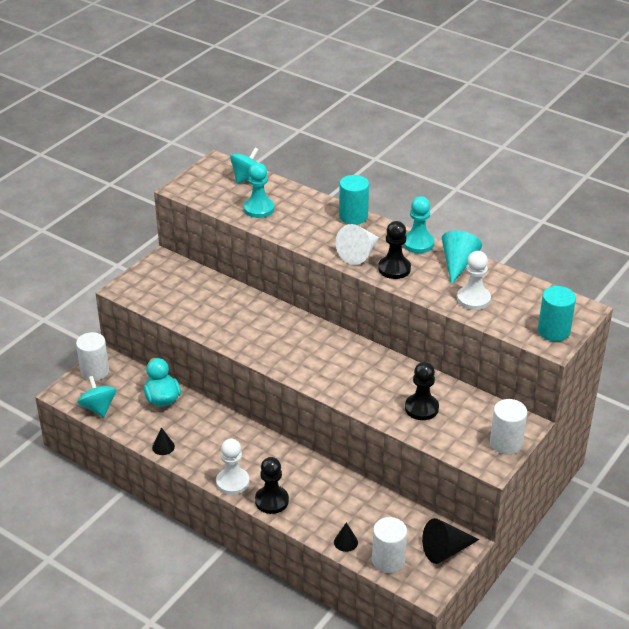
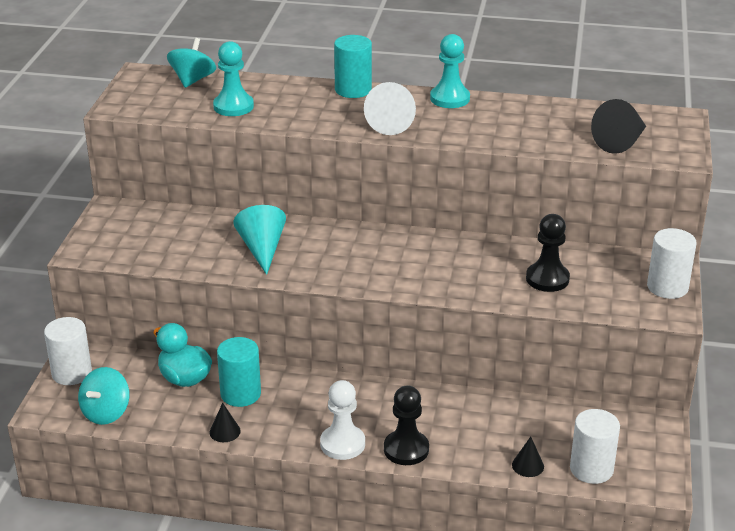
camera: 25 degrees left, 5 degrees down
(98, 407) = (106, 412): turquoise spinning top -> turquoise spinning top turned 105 degrees counterclockwise
(394, 269) = (445, 128): black pawn -> none
(445, 550) = (645, 437): black cone -> black cone (621, 142)
(458, 264) = (511, 107): turquoise cone -> turquoise cone (262, 249)
(473, 299) = (559, 135): white pawn -> none
(553, 331) = (671, 144): turquoise cylinder -> turquoise cylinder (240, 394)

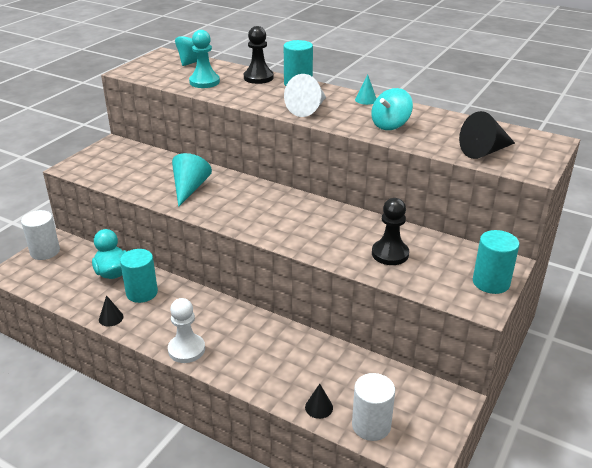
camera: 20 degrees right, 0 degrees up
(106, 412) = (44, 284): turquoise spinning top -> turquoise spinning top (390, 125)
(406, 449) = (231, 367): black pawn -> black pawn (258, 78)
(449, 98) = (366, 100): turquoise pawn -> turquoise cone
(667, 287) = (491, 282): white cylinder -> turquoise cylinder

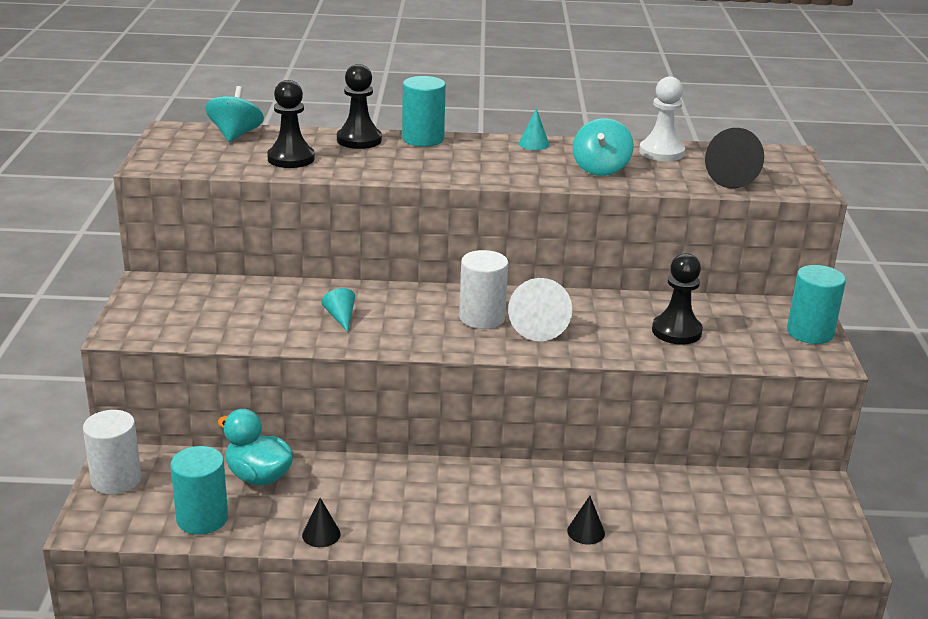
camera: 30 degrees left, 5 degrees down
(142, 293) = (330, 489): turquoise cylinder -> turquoise cylinder (202, 518)
(186, 349) = (467, 538): white pawn -> white pawn (661, 152)
(189, 188) = (340, 317): turquoise cone -> turquoise cone, size x0.55
(204, 82) = (291, 158): turquoise pawn -> black pawn
(308, 109) = (478, 168): white cone -> white cone (538, 325)
(319, 407) = (691, 545): black cone -> black cone (586, 532)
(371, 425) = (764, 543): white cylinder -> white cylinder (482, 318)

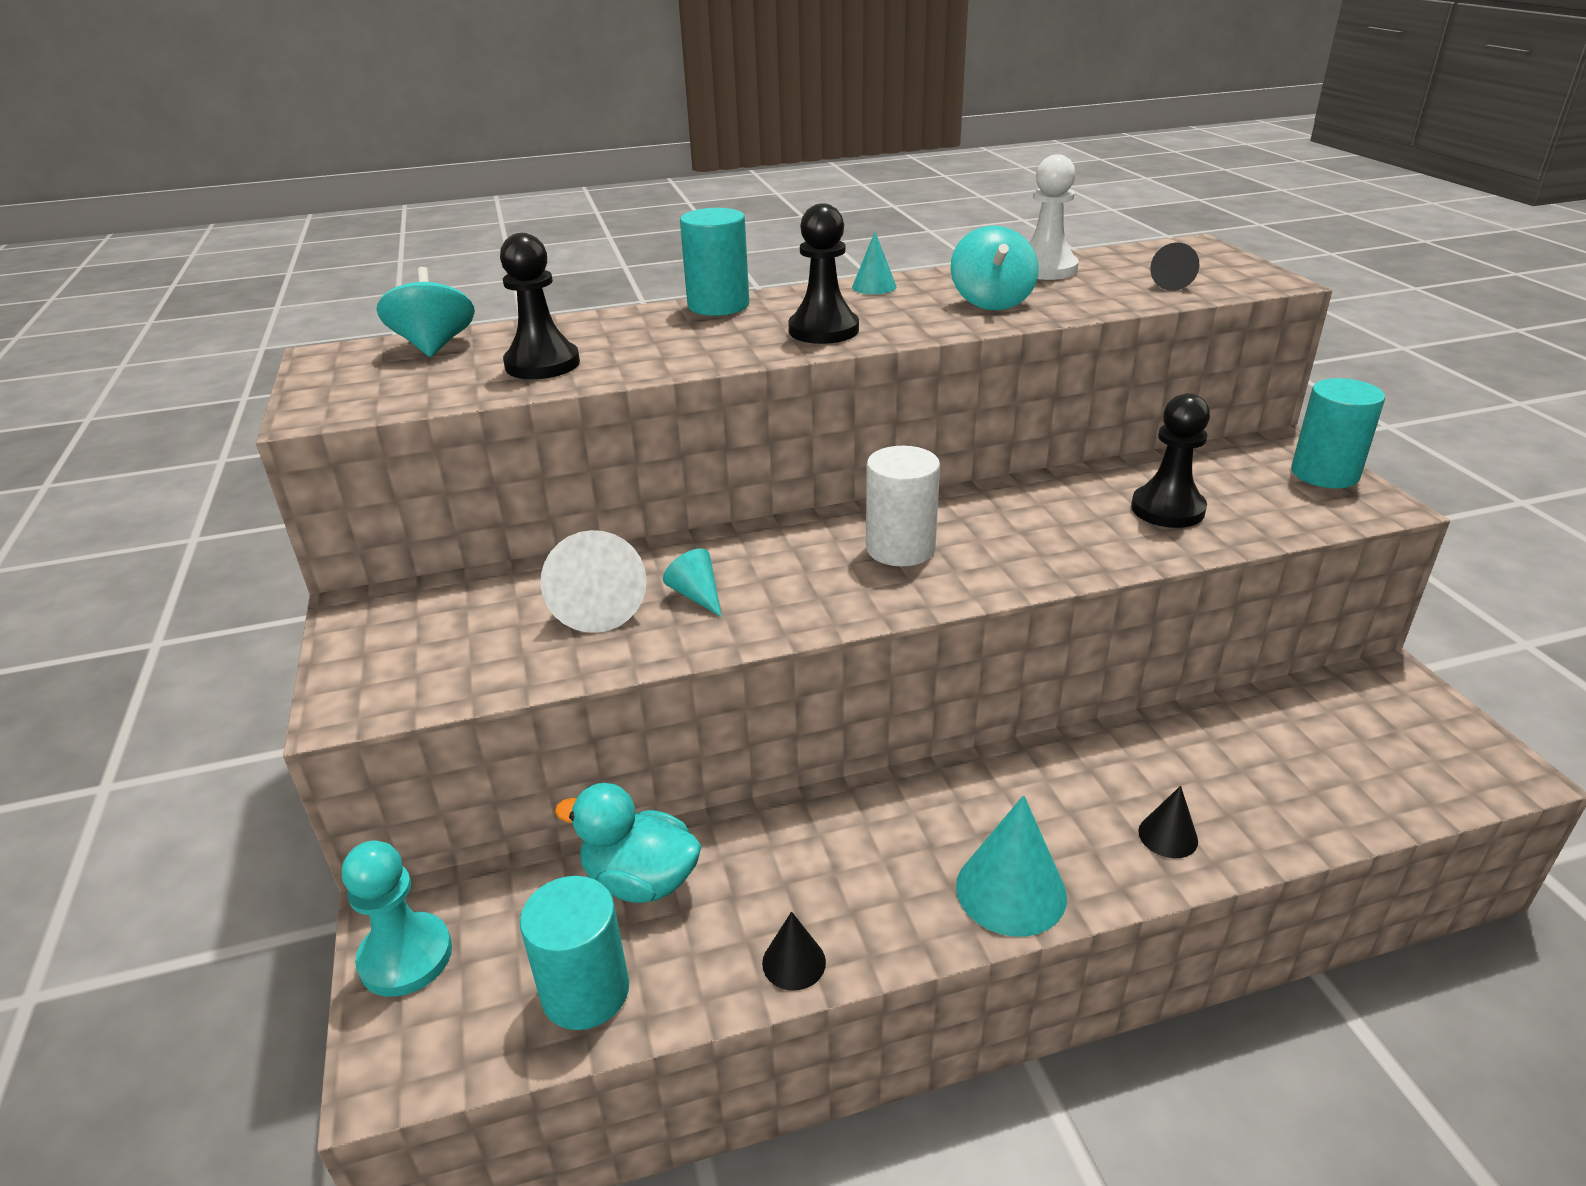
camera: 15 degrees left, 5 degrees up
(116, 480) = (406, 957): white cylinder -> turquoise pawn
(359, 140) = (627, 322): black pawn -> black pawn (823, 330)
(468, 534) = (1011, 891): none -> turquoise cone
(538, 325) = (985, 542): white cone -> white cone (597, 604)
(737, 178) = (1171, 283): black cone -> black cone, size x0.55

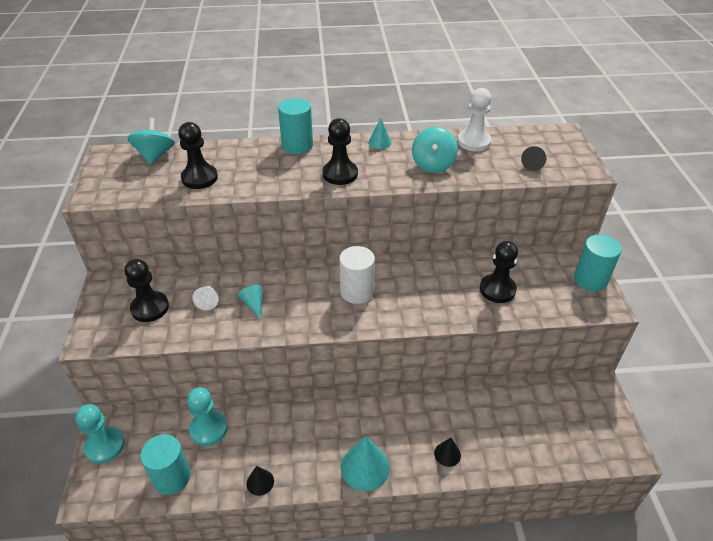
camera: 10 degrees right, 10 degrees up
(472, 633) = (150, 308): none -> black pawn
(597, 604) = (208, 301): white cone -> white cone, size x0.55
(641, 880) = (208, 429): turquoise duck -> turquoise pawn

